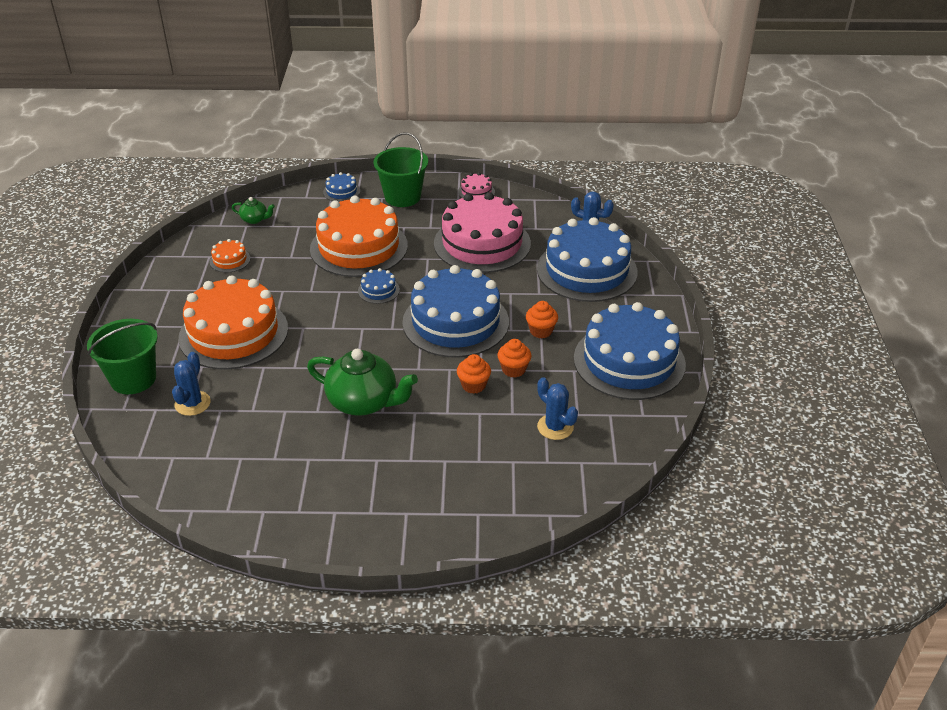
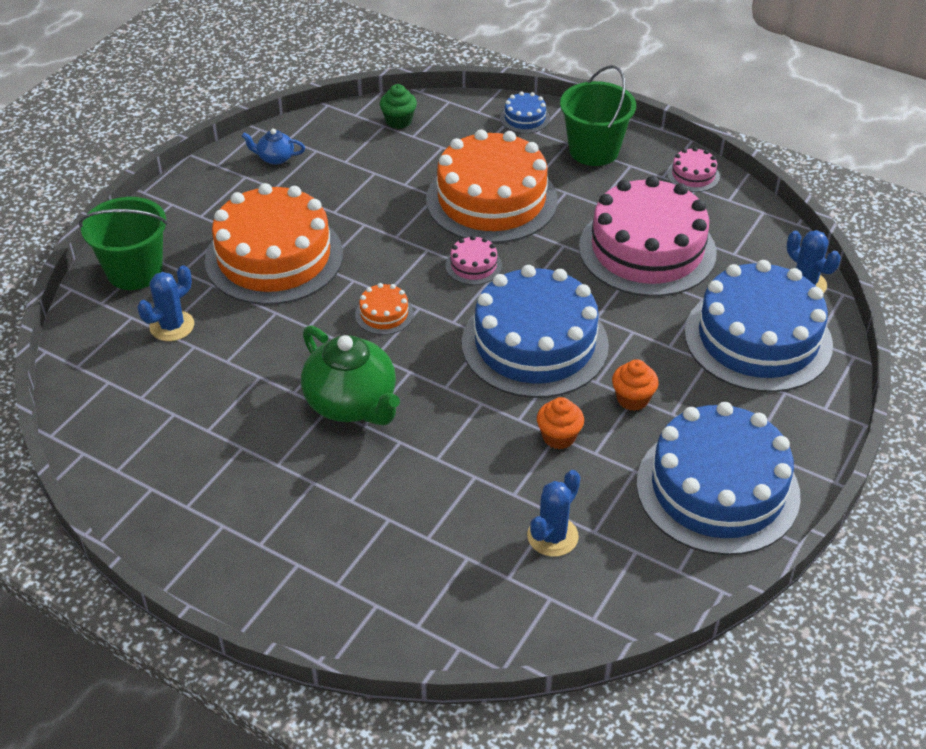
camera: 30 degrees right, 5 degrees up
(182, 270) = (275, 158): none -> blue teapot
(230, 260) = (334, 163): orange cake -> orange cake (384, 314)
(255, 219) = (398, 121): green teapot -> green cupcake
(378, 290) = (473, 265): blue cake -> pink cake
(473, 385) = (494, 437): orange cupcake -> none
(555, 427) = (552, 536): blue cactus -> blue cactus turned 45 degrees clockwise

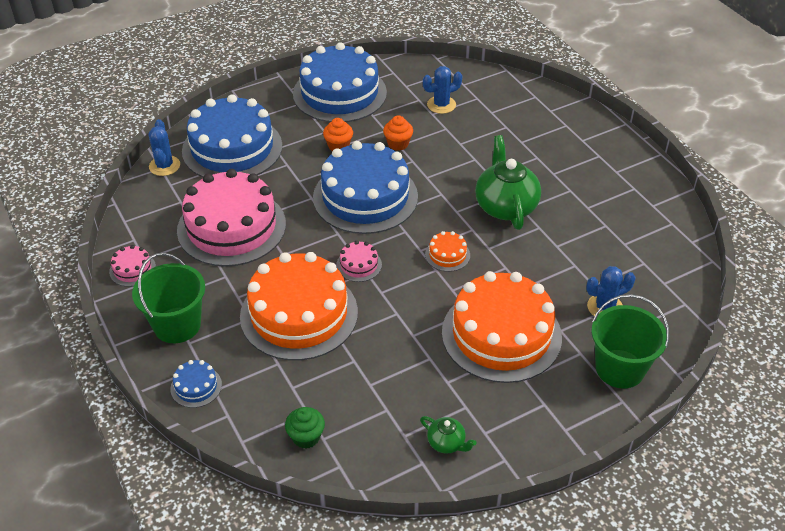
camera: 150 degrees left, 0 degrees up
(275, 158) = (447, 443): blue teapot -> green teapot

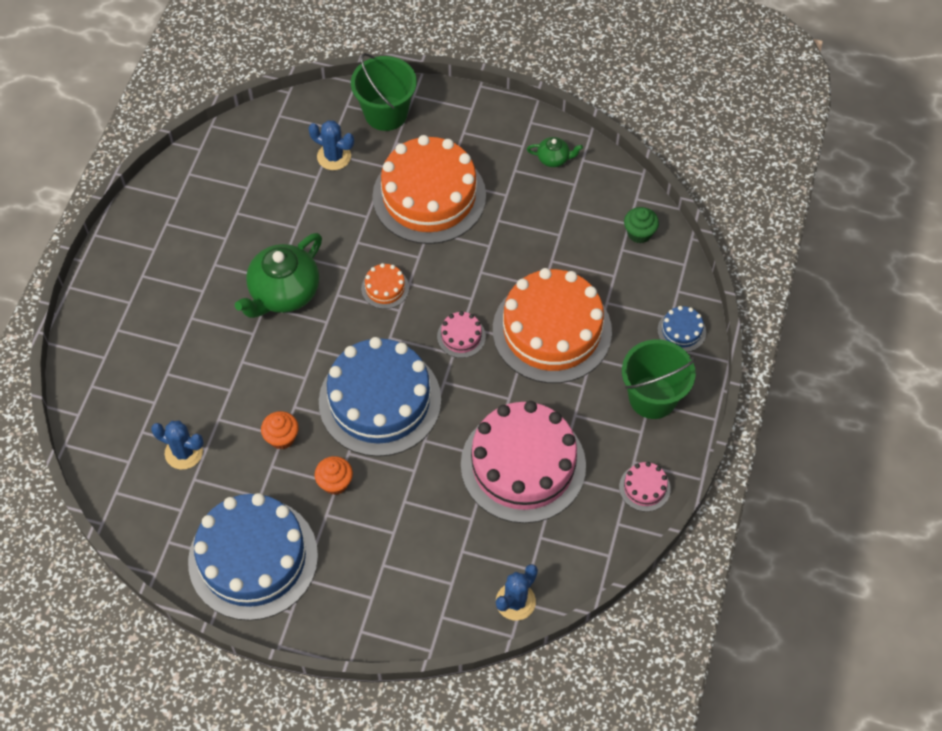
camera: 135 degrees left, 15 degrees up
(232, 148) = (432, 569): blue cake -> none
(447, 443) = (553, 158): green teapot -> green teapot turned 105 degrees clockwise

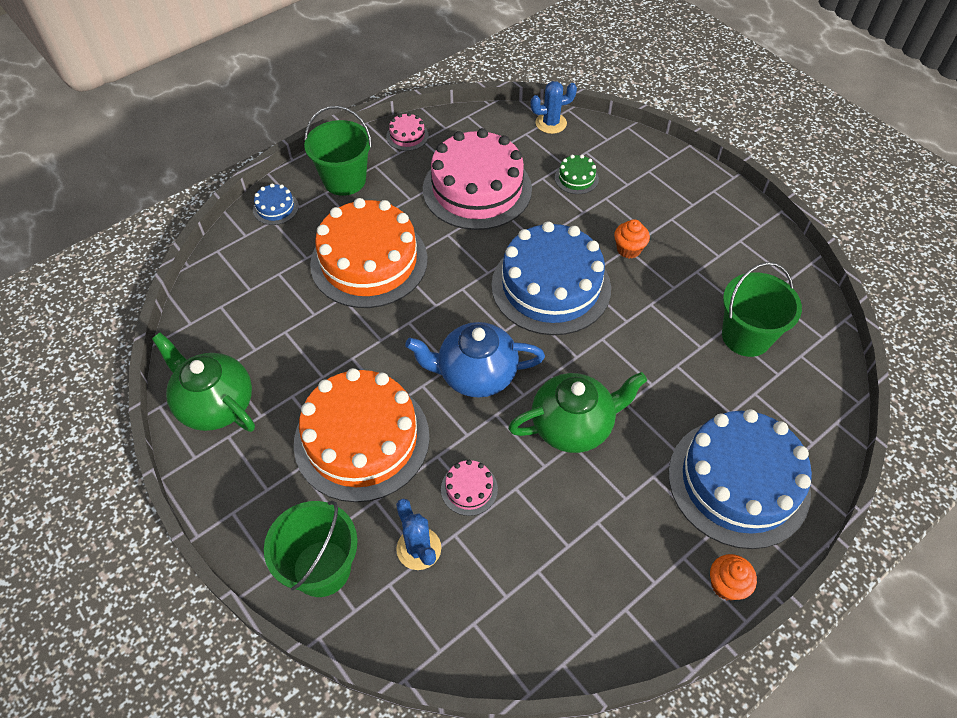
camera: 145 degrees left, 5 degrees down
(184, 452) = (746, 336): blue cactus -> green bucket
(253, 558) = (725, 234): blue cake -> blue cake (738, 482)
(282, 438) = (652, 303): orange cupcake -> orange cupcake (726, 585)
(385, 288) = (475, 374): orange cake -> blue teapot
(438, 540) = (576, 178): none -> green cake
(461, 336) = (444, 297): pink cake -> pink cake (469, 489)
(553, 158) = (215, 404): green teapot -> green teapot, size x2.11
(639, 233) = (222, 293): green cupcake -> none

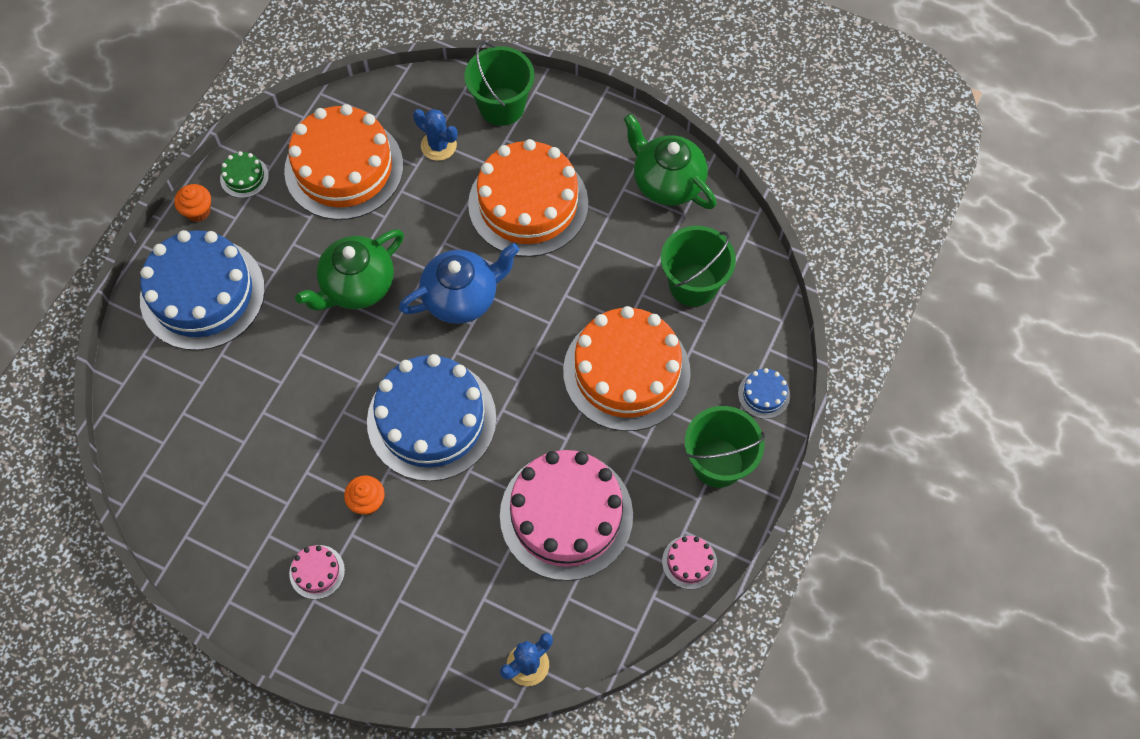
camera: 155 degrees right, 10 degrees up
(215, 404) = (667, 182): green teapot -> green teapot turned 150 degrees counterclockwise
(469, 489) = (421, 201): pink cake -> pink cake (317, 572)
(538, 567) = (344, 168): none -> orange cake
(576, 178) = (461, 582): green cake -> green cake (244, 177)
(746, 336) = (220, 442): green bucket -> green bucket (693, 285)

